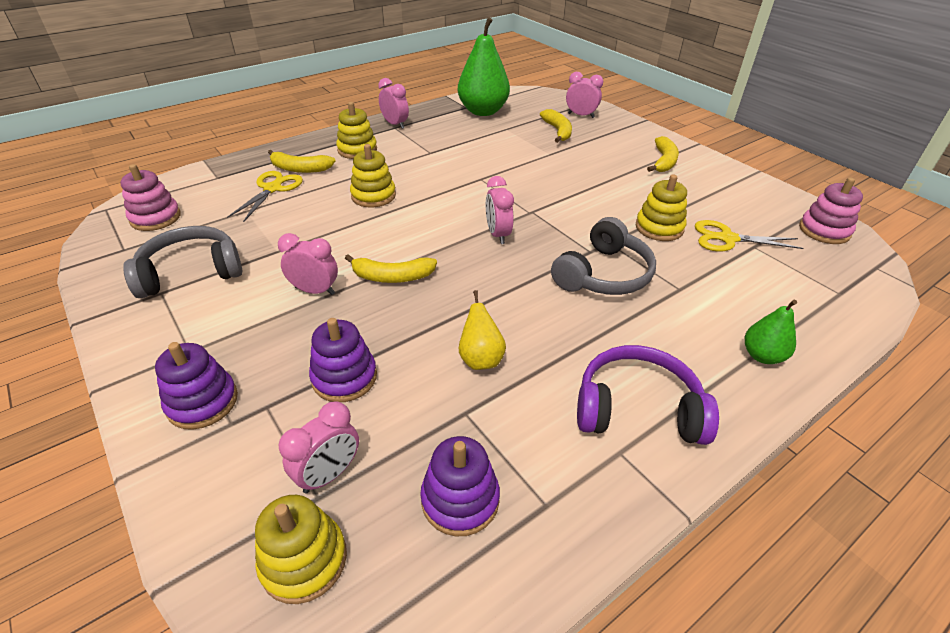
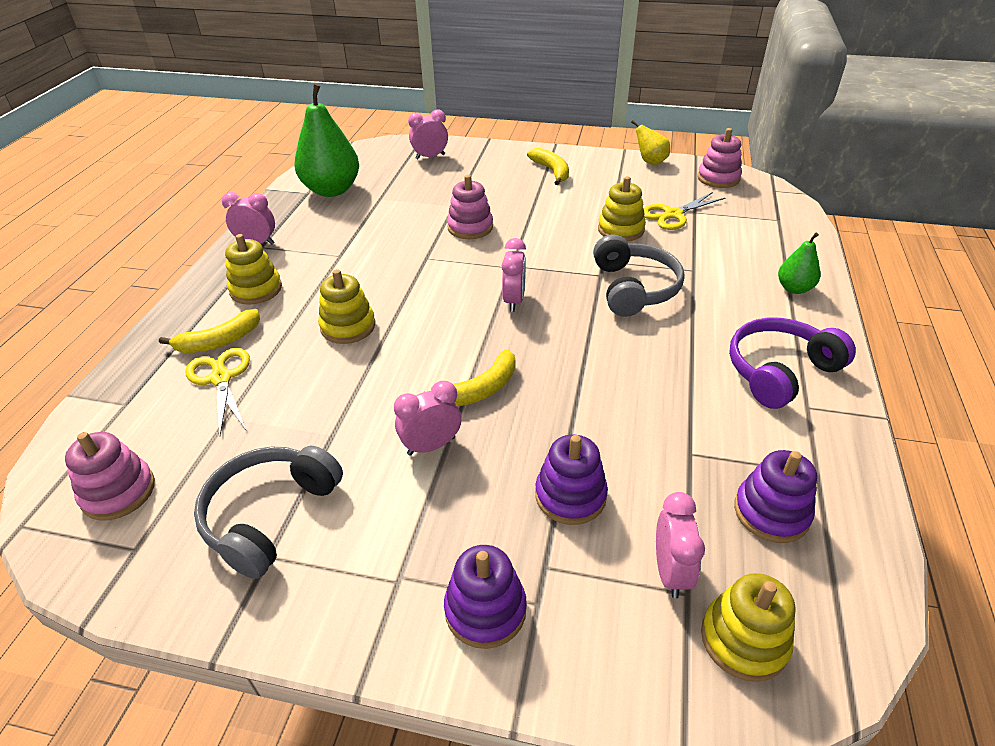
camera: 40 degrees left, 0 degrees up
(480, 359) = (644, 407): yellow pear -> yellow pear (650, 162)
(498, 234) = (514, 300): pink clock -> pink clock turned 120 degrees counterclockwise
(539, 173) = (470, 227): none -> pink stacking toy
(557, 131) = (431, 180): yellow banana -> none

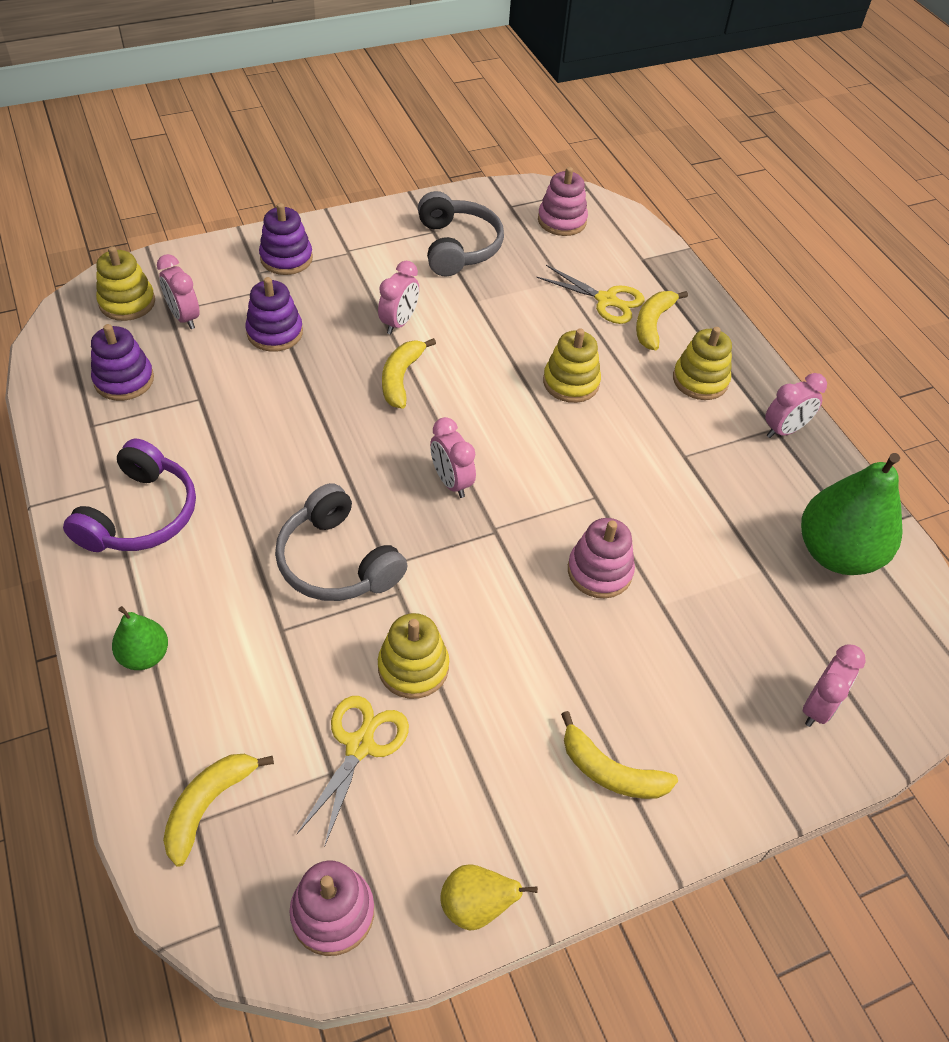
camera: 140 degrees right, 10 degrees up
(769, 222) = (208, 805): none -> yellow banana

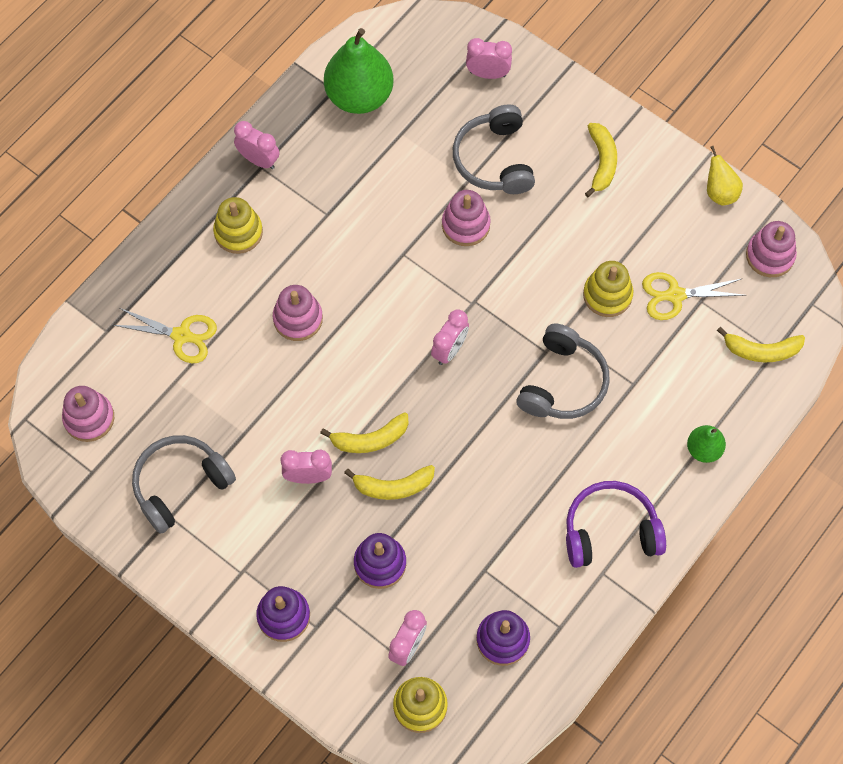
camera: 115 degrees left, 15 degrees up
(571, 382) = (298, 319): yellow stacking toy -> pink stacking toy
(606, 300) = (181, 335): yellow scissors -> yellow scissors turned 105 degrees clockwise
(653, 324) = (191, 289): yellow banana -> yellow banana (393, 486)
(677, 646) = (494, 160): none -> grey headphones

